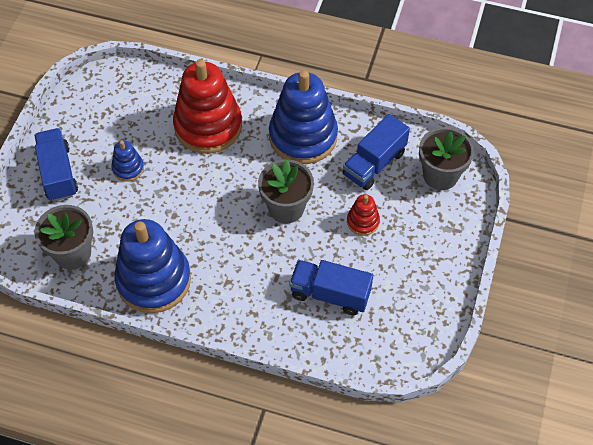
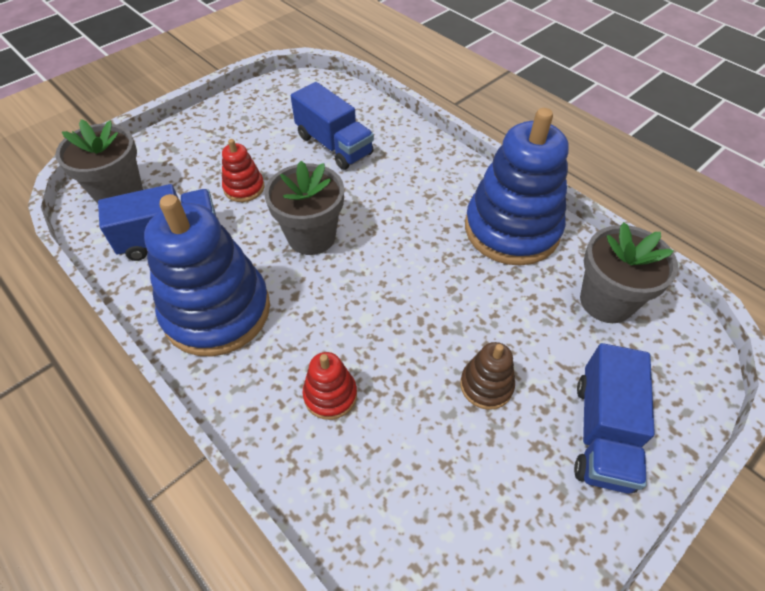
camera: 150 degrees left, 5 degrees down
(128, 168) = (486, 385): blue stacking toy -> brown stacking toy
(208, 126) = (330, 395): red stacking toy -> red stacking toy, size x0.45

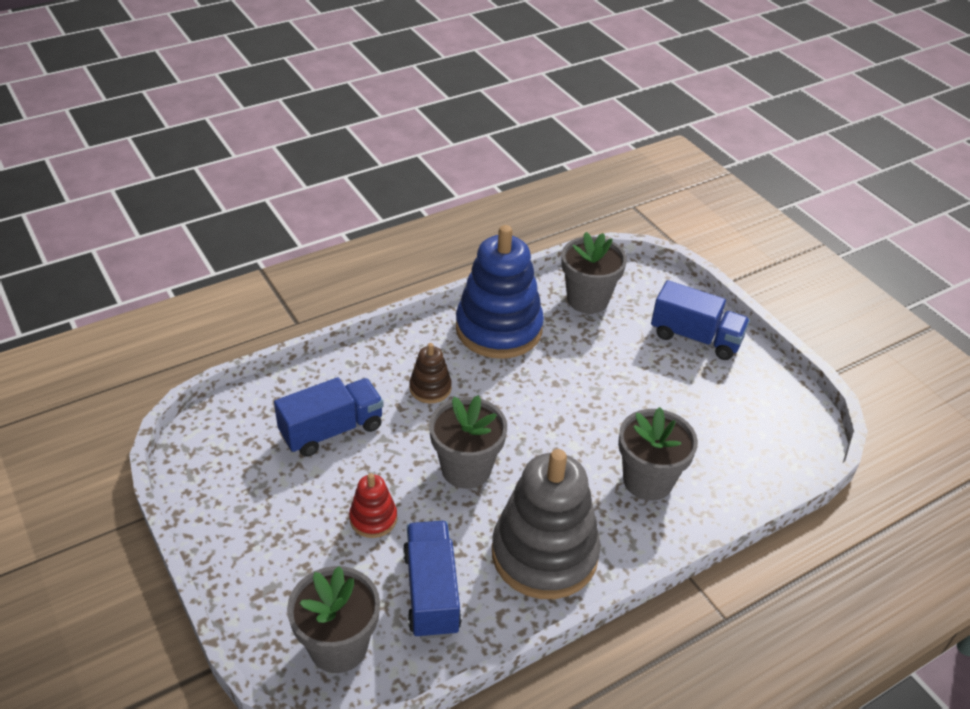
camera: 80 degrees left, 10 degrees down
(217, 311) = (544, 554): blue stacking toy -> grey stacking toy
(330, 395) = (648, 480): red stacking toy -> grey flower pot
(486, 385) = (651, 386): brown stacking toy -> brown stacking toy (430, 388)

